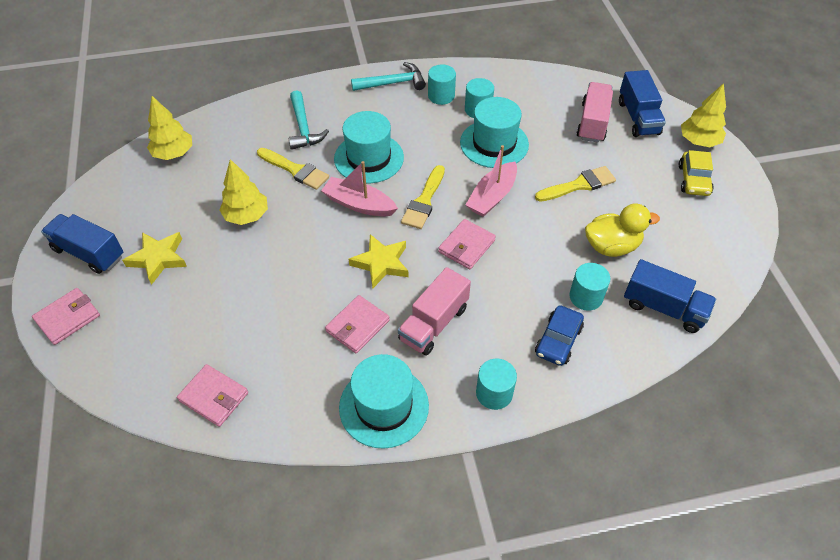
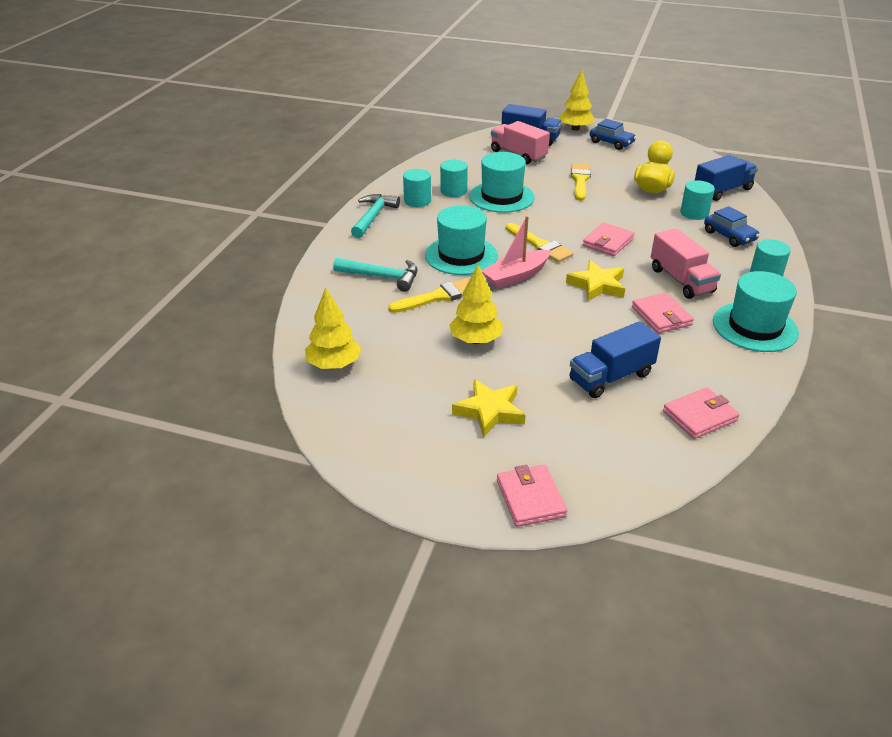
camera: 60 degrees left, 15 degrees down
(89, 253) = (439, 461): blue truck -> blue truck (611, 377)
(466, 246) = (608, 242): pink wallet -> pink wallet turned 60 degrees clockwise
(492, 196) = (562, 216): pink boat -> none
(694, 180) = (611, 142): yellow car -> blue car

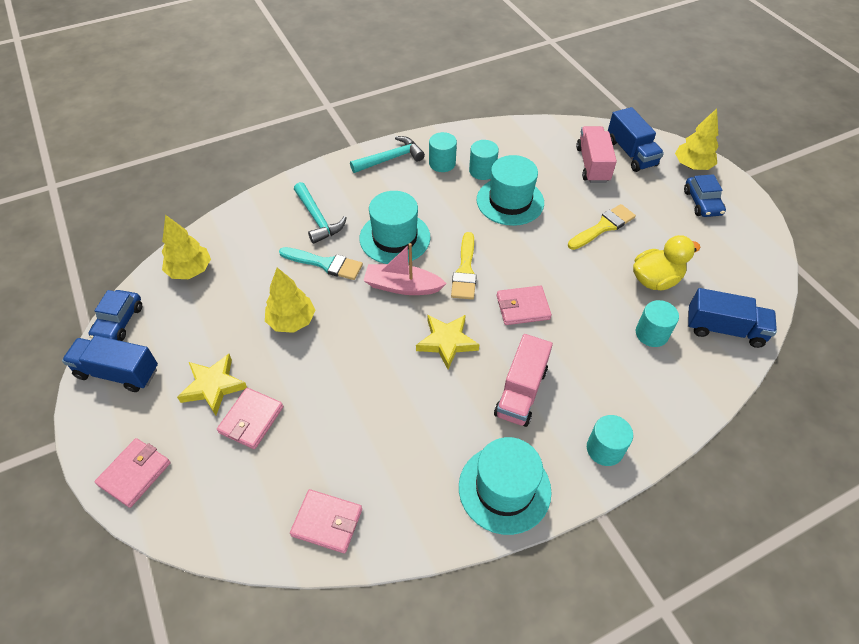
camera: 45 degrees right, 15 degrees up
(438, 297) = (325, 264): yellow brush -> turquoise brush
(611, 377) = (324, 431): blue truck -> blue truck (118, 372)
(661, 316) = (447, 412): pink wallet -> pink wallet (251, 420)
(729, 236) = (643, 382): blue car -> blue car (119, 322)

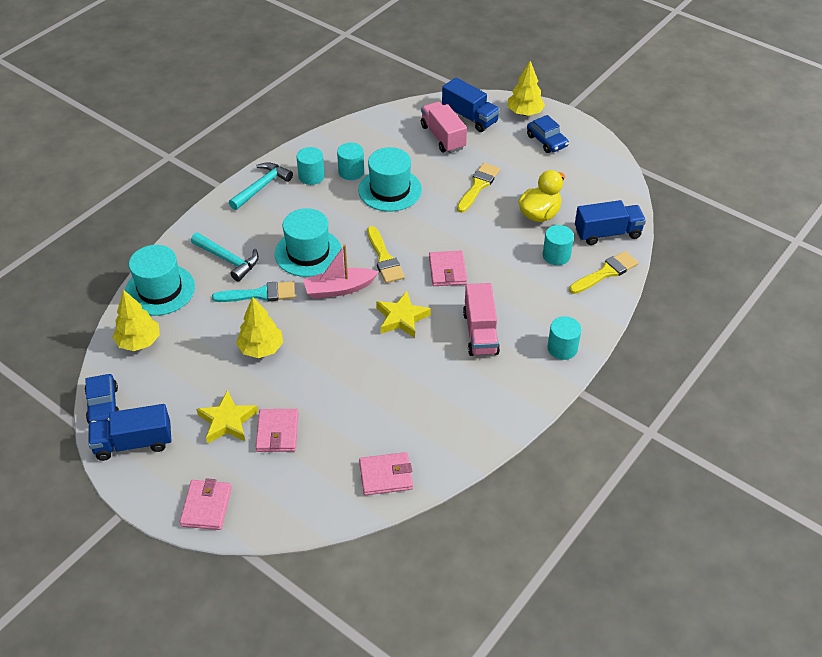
camera: 25 degrees left, 5 degrees down
(504, 489) = (504, 402): turquoise hat -> turquoise hat (160, 290)
(522, 307) = (447, 271): pink wallet -> pink wallet turned 60 degrees counterclockwise
(701, 375) = (606, 272): none -> yellow brush

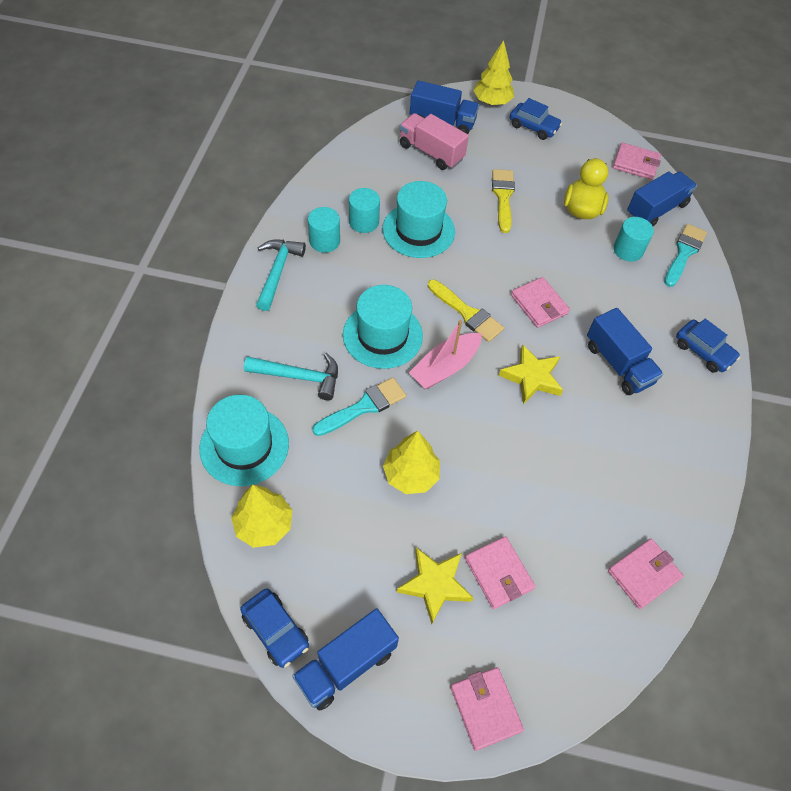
camera: 30 degrees left, 10 degrees up
(480, 332) = (618, 364): pink truck -> blue truck
(562, 348) = (703, 351): turquoise cylinder -> blue car
(606, 272) = (684, 253): yellow brush -> turquoise brush
(617, 193) = (635, 163): none -> pink wallet

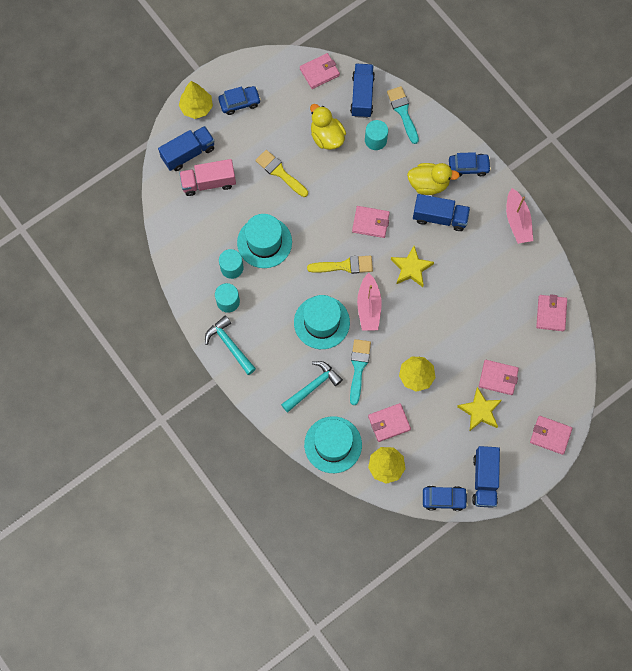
camera: 45 degrees left, 15 degrees up
(324, 487) = (389, 423): none -> pink wallet
(640, 327) = (428, 184): none -> yellow duck
(706, 446) = (517, 221): none -> pink boat

